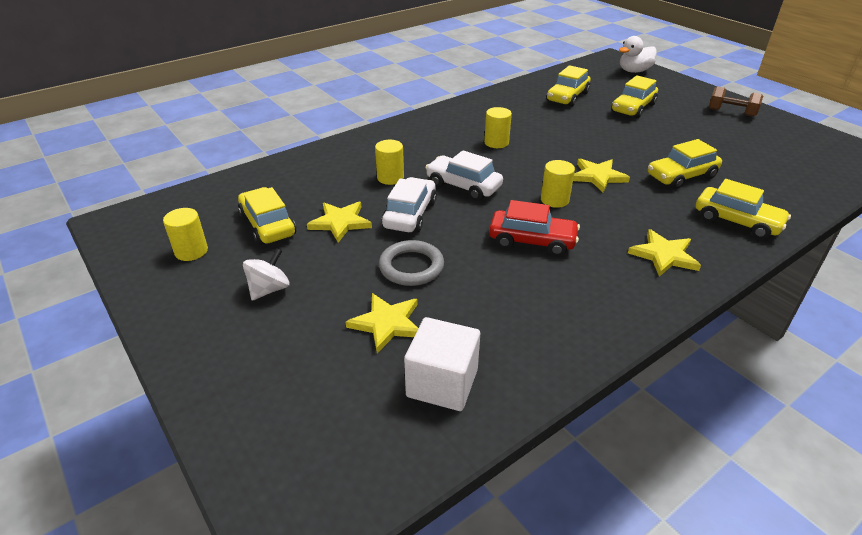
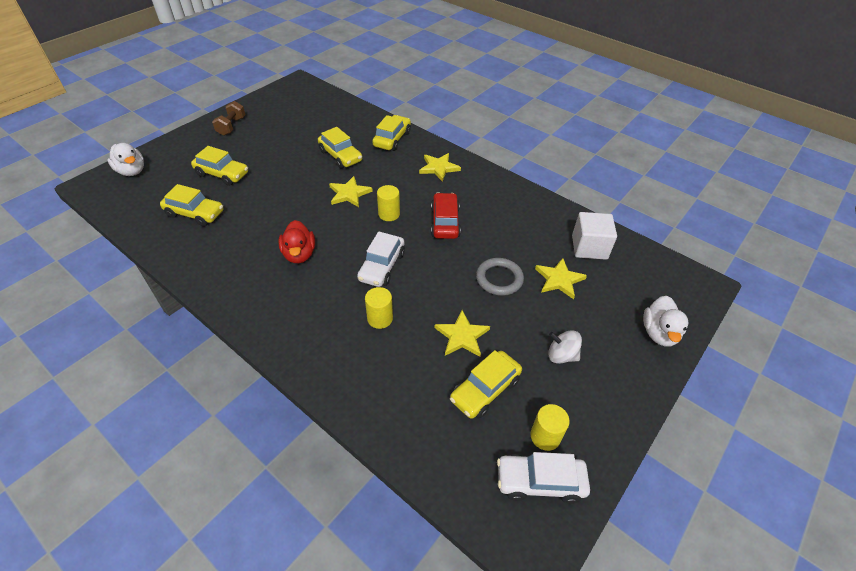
camera: 105 degrees left, 10 degrees up
(237, 403) = (659, 333): none -> white duck
(410, 214) = (435, 292): white car -> white car (540, 482)
(496, 142) = (299, 254): yellow cylinder -> red duck

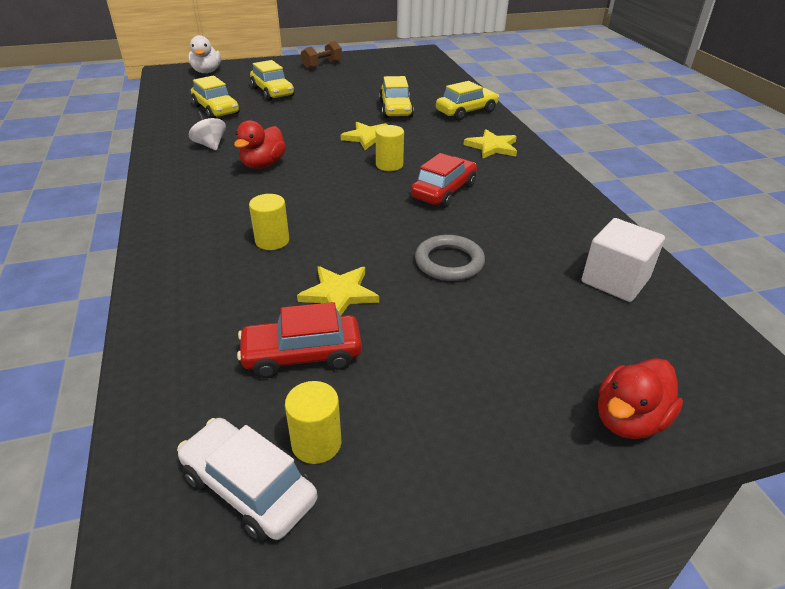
camera: 35 degrees right, 10 degrees down
(382, 266) = (328, 201): white car -> none
(485, 390) = (302, 355): yellow car -> red car
(559, 279) = (530, 294): yellow star -> none
(561, 355) = (442, 371): white spinning top -> white spinning top (210, 145)
(659, 333) = (629, 420): white duck -> red duck

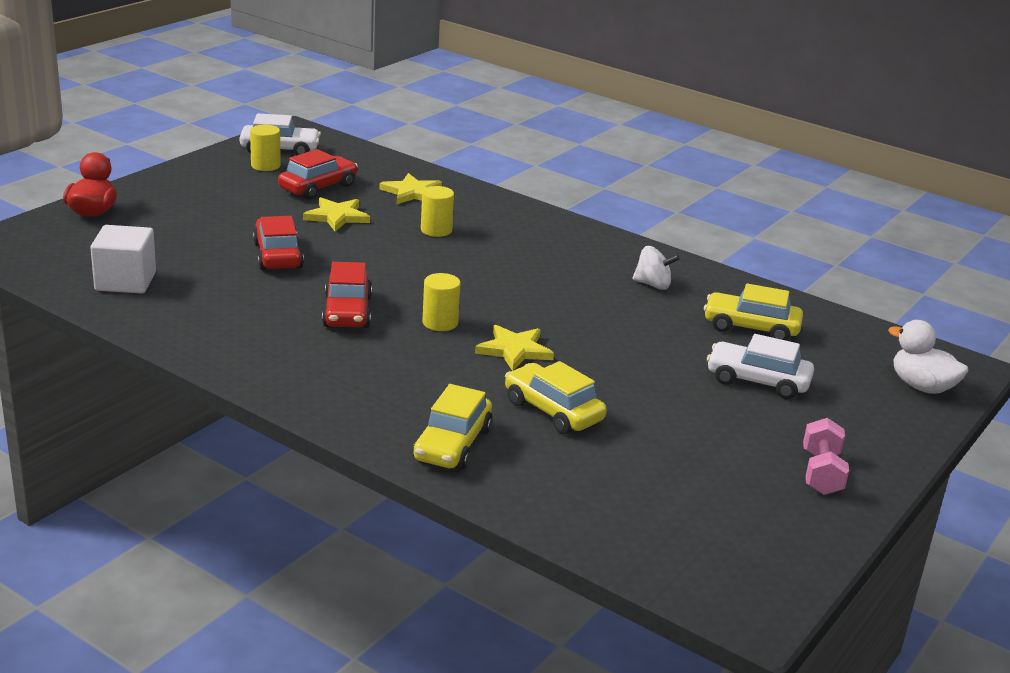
camera: 140 degrees right, 10 degrees down
(263, 164) = (562, 282): red duck -> none
(272, 92) = (757, 381): yellow car -> white car
(322, 65) = (821, 473): brown dumbbell -> pink dumbbell
(449, 262) = (277, 255): grey ring -> red car
(492, 147) = (351, 388): yellow star -> yellow star (412, 192)

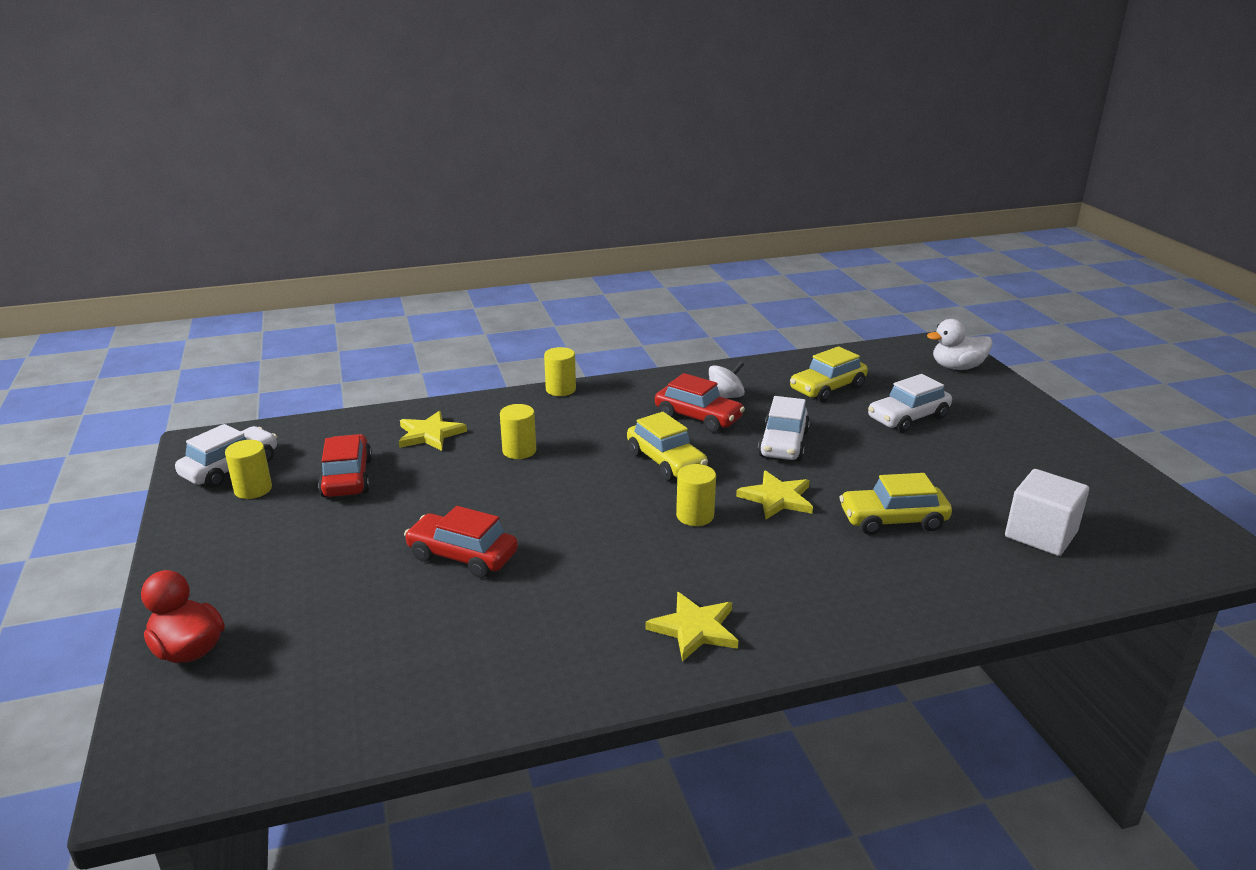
camera: 50 degrees left, 0 degrees up
(125, 281) = (396, 685): white cube -> white cube (1040, 534)
(337, 216) = (424, 491): yellow star -> yellow star (694, 629)
(347, 312) = (624, 558): red car -> red car (698, 417)
(453, 445) = (917, 593): yellow car -> yellow car (666, 461)
(553, 215) = (560, 389): none -> yellow cylinder
(610, 331) = (783, 444): none -> white car
(821, 473) = (1052, 448): pink dumbbell -> none

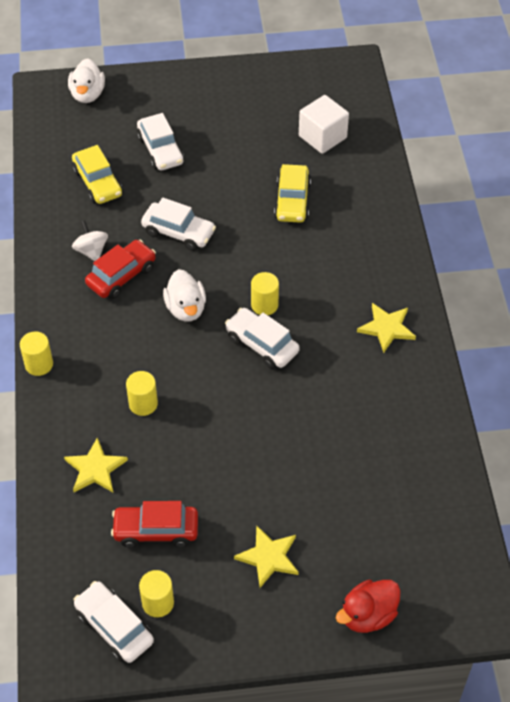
camera: 80 degrees left, 25 degrees up
(462, 556) = (287, 449): red car -> none
(628, 520) = (261, 344): none -> white car
(666, 461) = (186, 309): yellow car -> white duck
(777, 498) = (252, 254): yellow star -> yellow star (268, 557)

